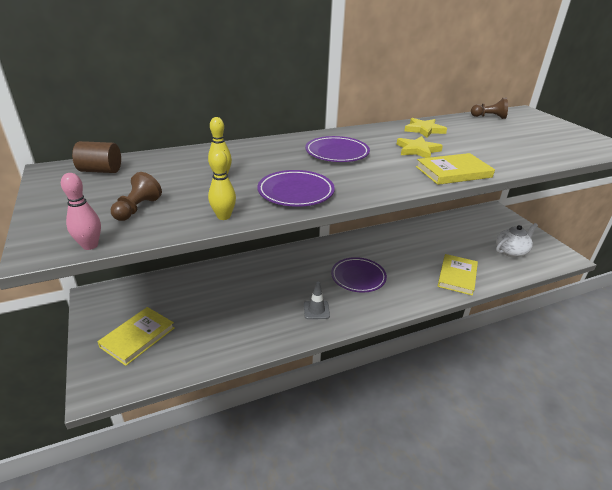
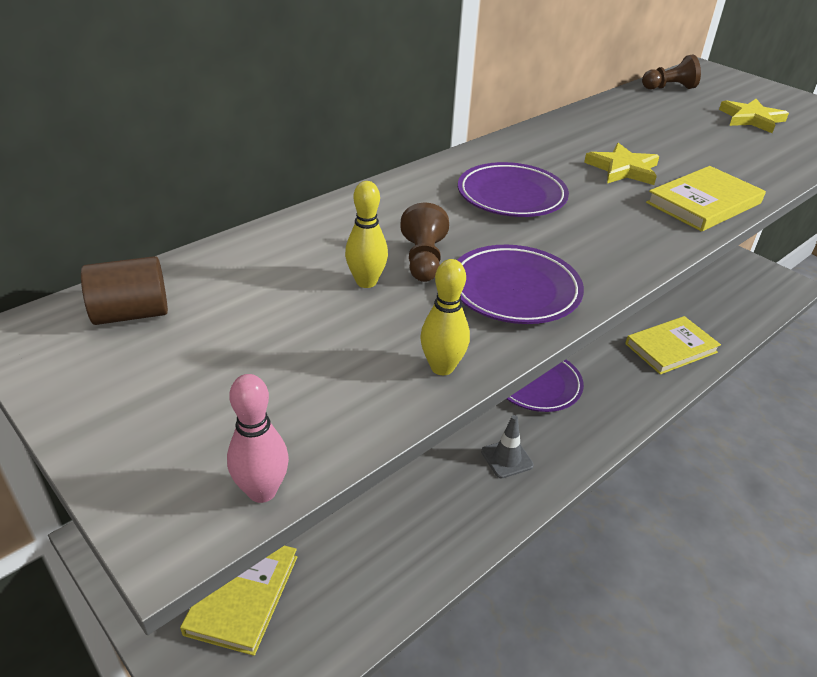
camera: 20 degrees left, 5 degrees up
(137, 209) = (279, 386): brown pawn -> brown pawn (423, 260)
(424, 130) = (600, 127): yellow star -> yellow star (751, 119)
(457, 276) = (671, 348): yellow book -> yellow book turned 60 degrees clockwise
(511, 251) = (718, 290): white teapot -> none

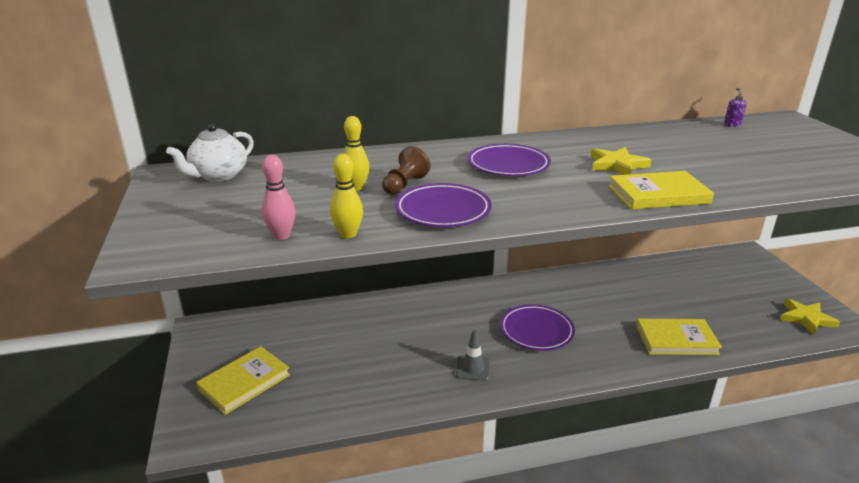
camera: 30 degrees right, 10 degrees down
(131, 314) = (218, 175): brown cylinder -> white teapot
(262, 491) = (189, 258): pink bowling pin -> pink bowling pin (281, 235)
(669, 88) = (732, 125): brown pawn -> purple soap dispenser
(751, 119) = (784, 153): yellow star -> yellow star (806, 318)

